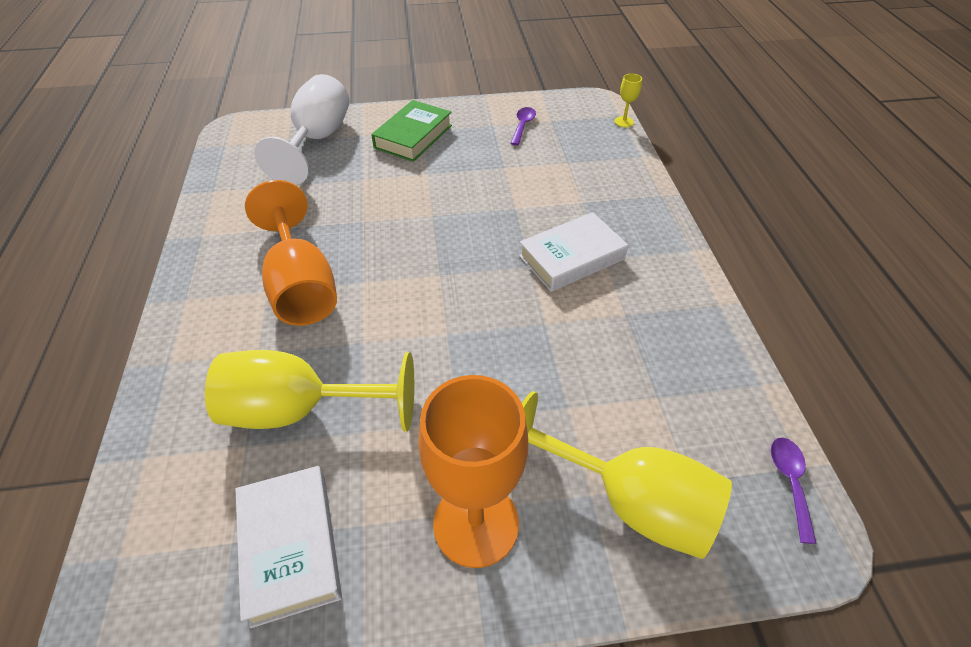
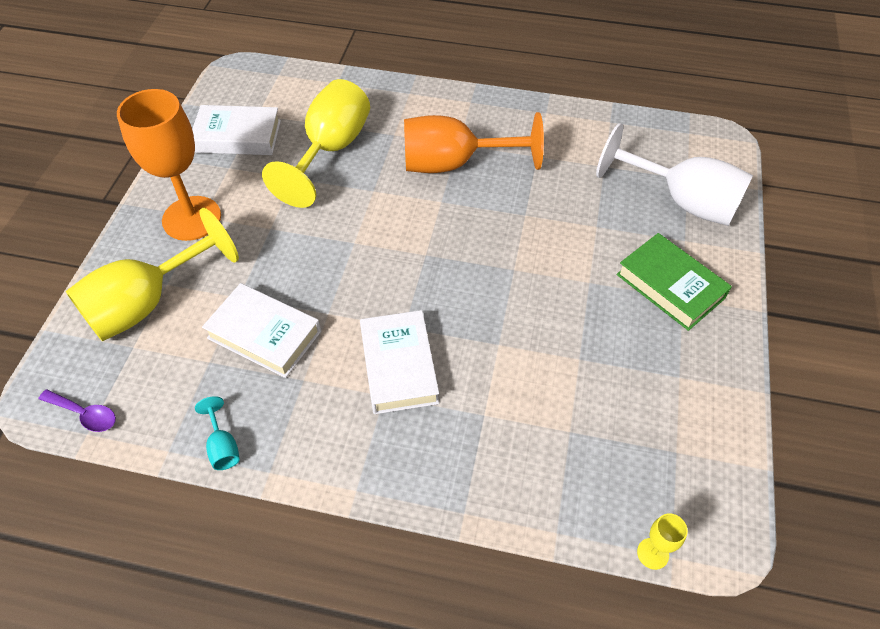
camera: 110 degrees right, 5 degrees up
(523, 126) = (670, 411): purple spoon -> none
(599, 363) = (264, 334): none -> white book
(725, 345) = (223, 446): none -> turquoise goblet

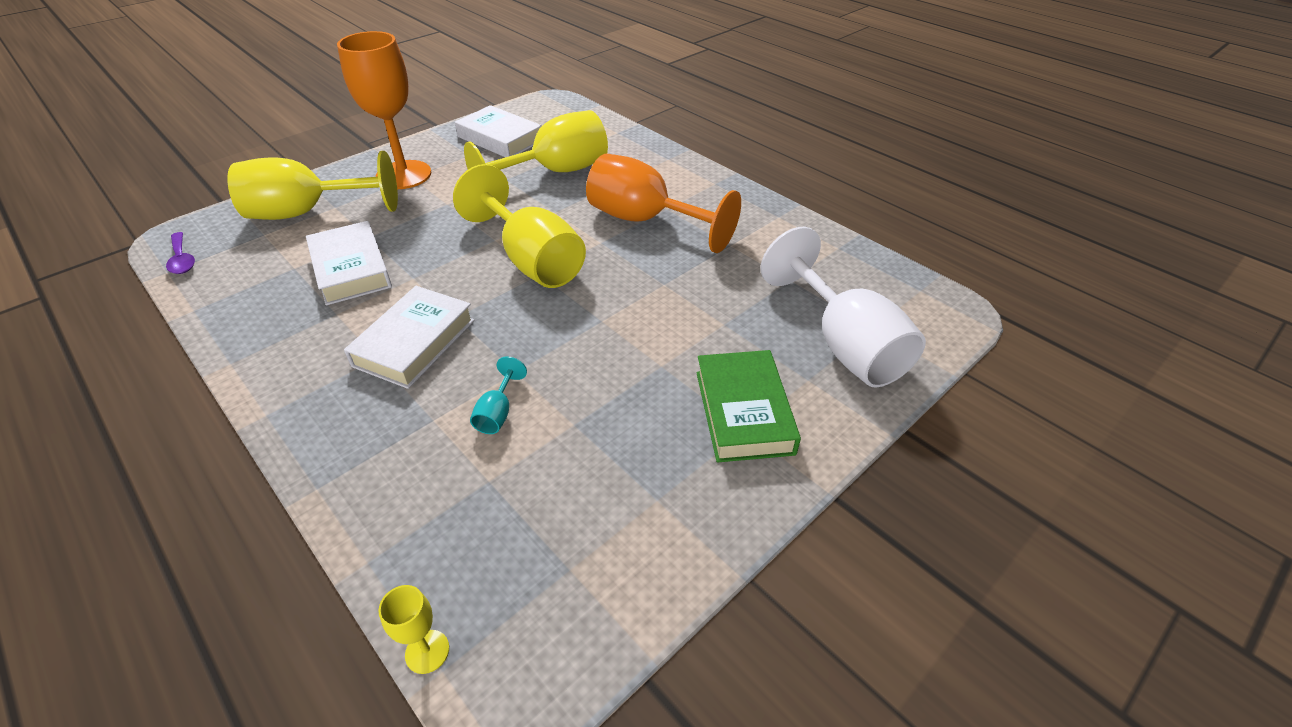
camera: 35 degrees right, 10 degrees down
(223, 446) = (226, 327): turquoise goblet -> turquoise goblet (497, 413)
(406, 245) = (532, 260): none -> yellow goblet

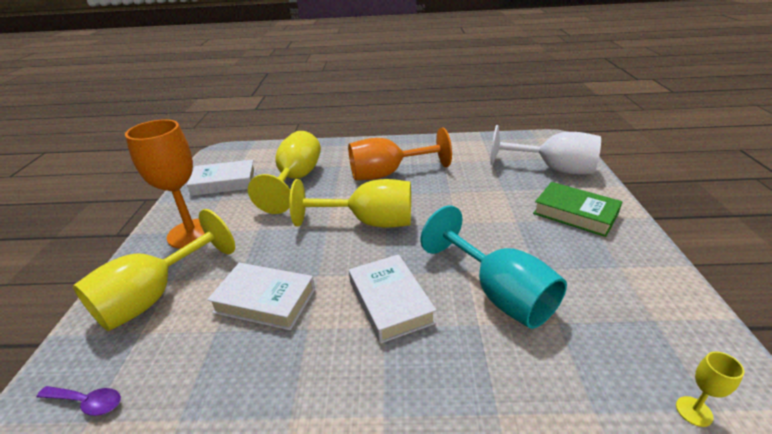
camera: 45 degrees left, 10 degrees down
(497, 413) = (498, 294): turquoise goblet -> turquoise goblet, size x2.47

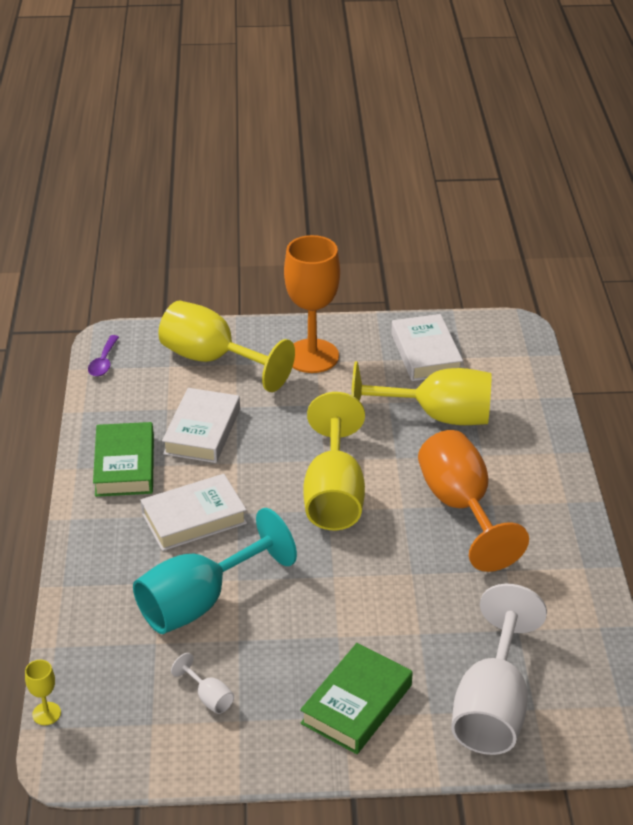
camera: 85 degrees right, 5 degrees up
(299, 364) = (125, 465): none -> green book
(605, 284) = (209, 697): none -> white goblet

